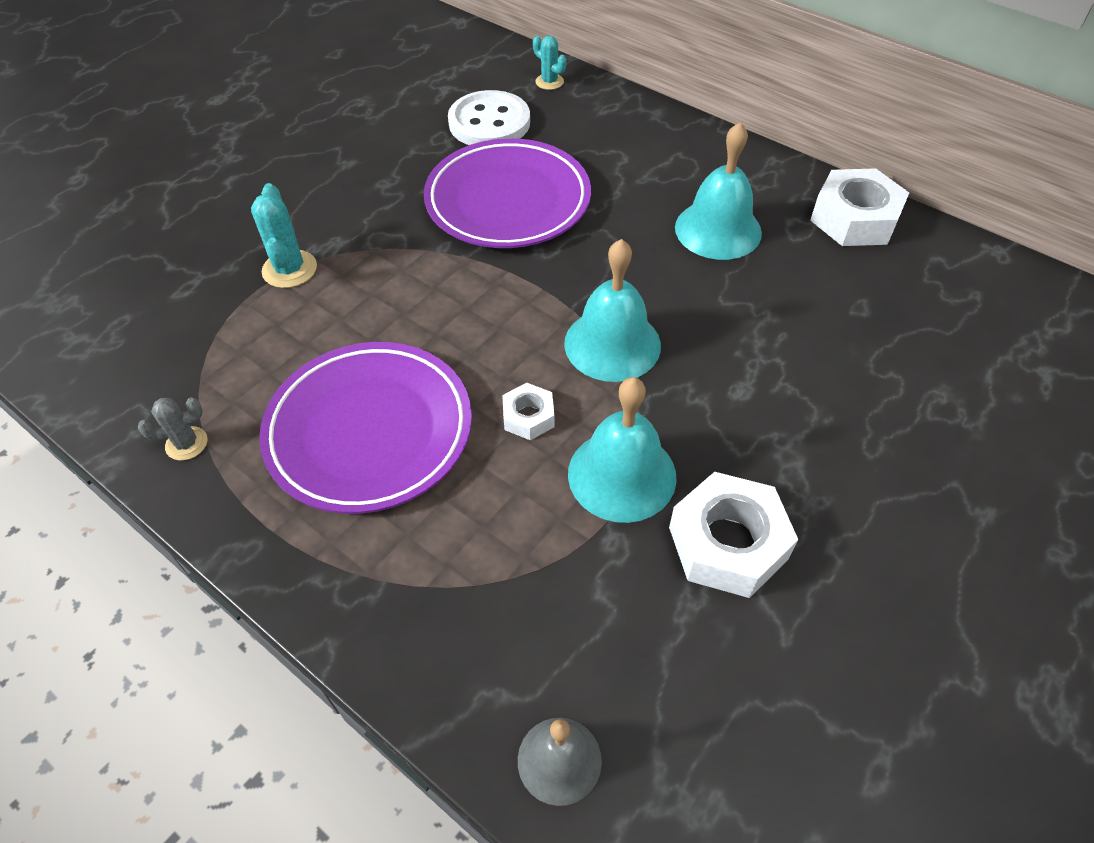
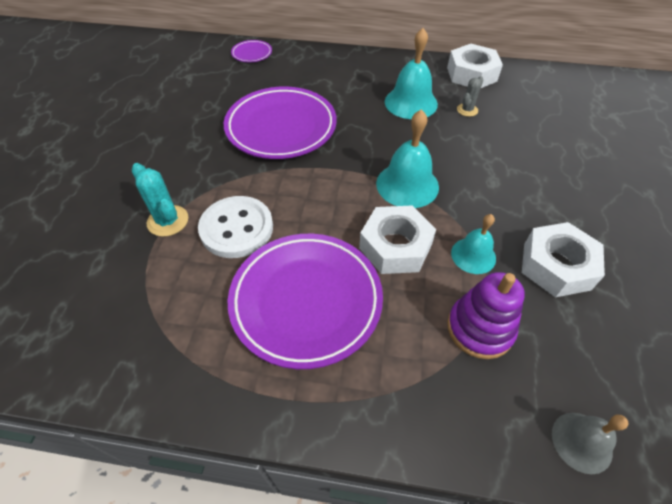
camera: 30 degrees left, 0 degrees up
(186, 443) = (181, 372): grey cactus -> grey cactus (467, 110)
(489, 123) = (233, 87): white button -> white button (236, 228)
(528, 417) = (395, 246): white nut -> white nut, size x1.89
(549, 82) = (252, 54): turquoise cactus -> purple plate
(549, 566) = (480, 328): none -> purple stacking toy
(622, 475) = (473, 255): turquoise bell -> turquoise bell, size x0.63

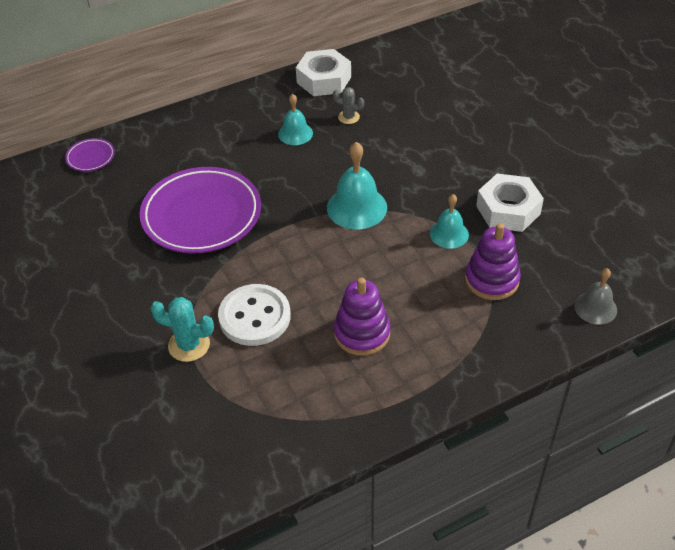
camera: 35 degrees left, 5 degrees down
(306, 301) = (362, 333): purple plate -> purple stacking toy
(395, 246) = (390, 259): white nut -> none
(411, 102) = (295, 133): turquoise bell -> turquoise bell, size x0.63
(467, 110) = (348, 117): grey cactus -> grey cactus turned 75 degrees counterclockwise

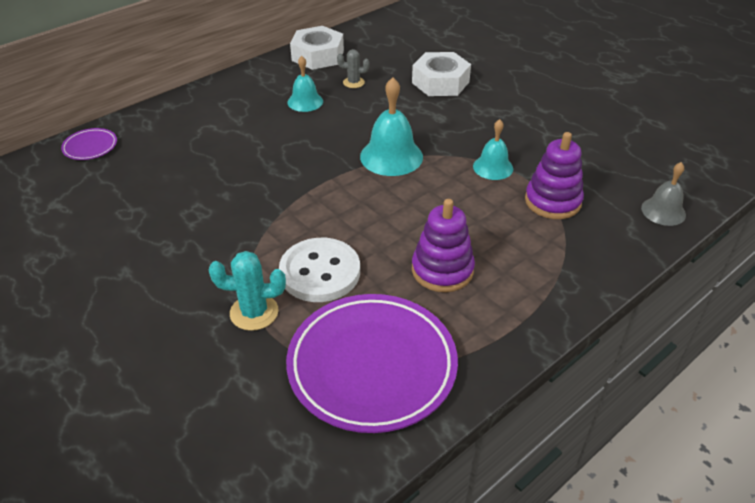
camera: 15 degrees left, 5 degrees down
(201, 215) = (229, 184): purple plate -> purple plate (372, 366)
(508, 210) = (540, 140): white nut -> white nut (440, 82)

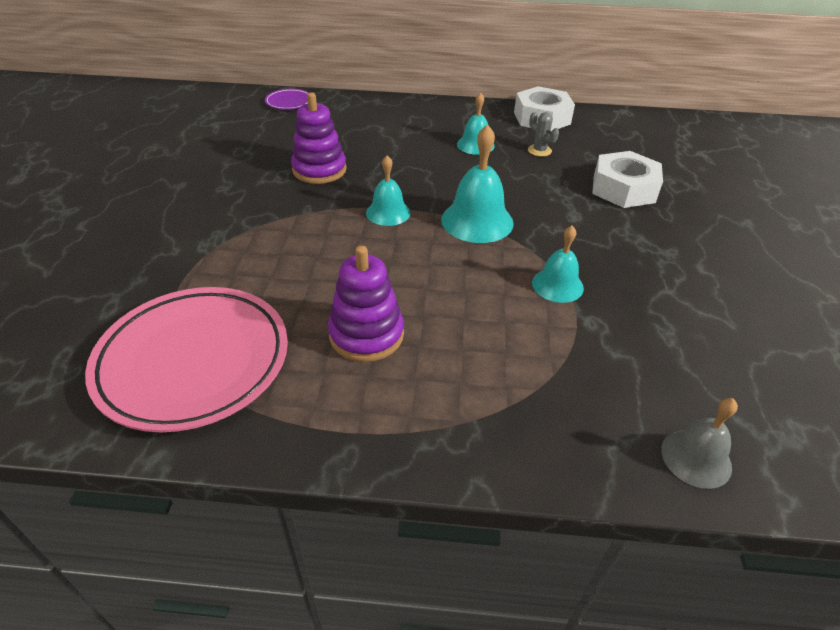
camera: 45 degrees right, 0 degrees up
(254, 312) = (196, 262): turquoise cactus -> none
(320, 272) = (279, 267): white button -> none
(327, 187) = (388, 212): none -> turquoise bell
(372, 366) = (194, 361): purple plate -> pink plate
(552, 201) = (570, 354): purple stacking toy -> purple stacking toy (319, 170)

